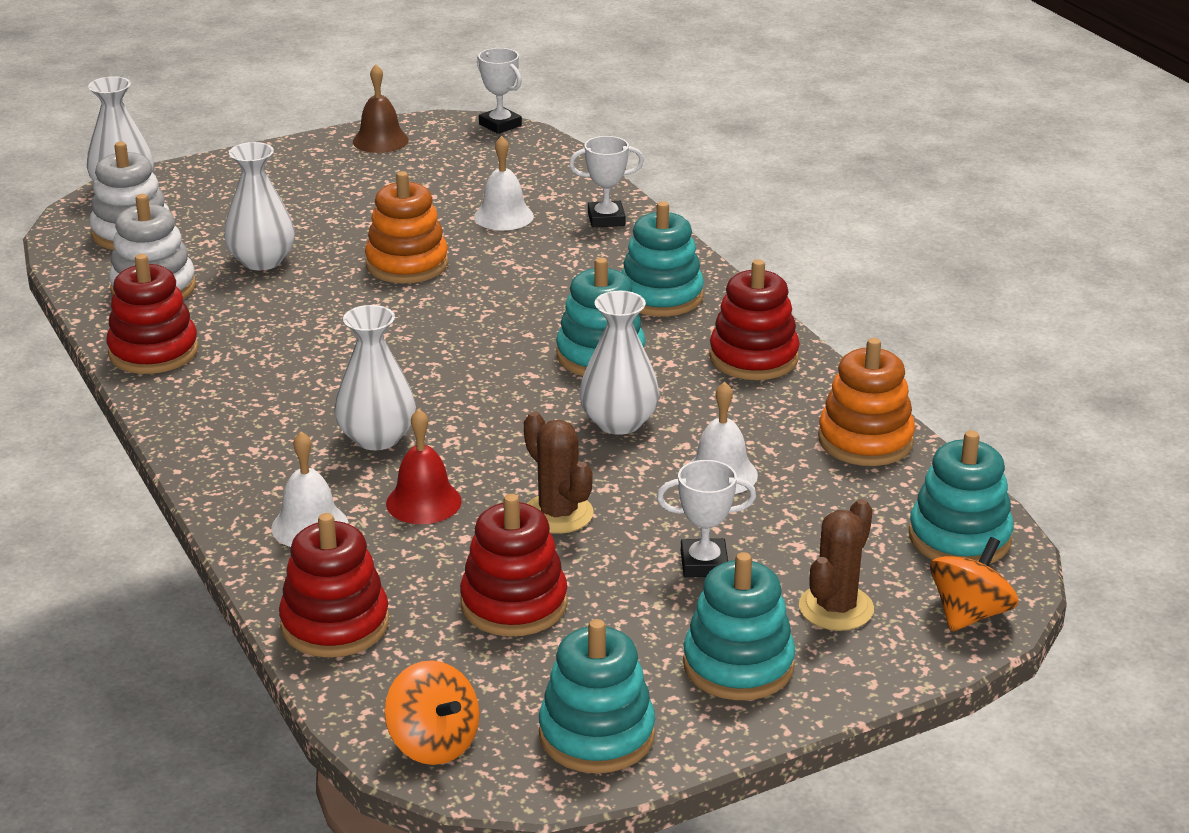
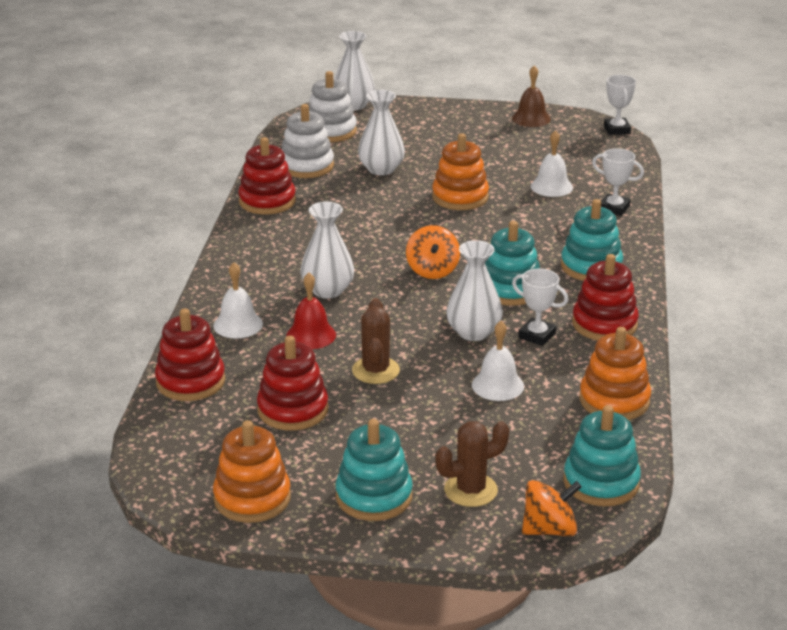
camera: 35 degrees right, 0 degrees up
(433, 743) = (166, 464): orange spinning top -> orange spinning top (432, 270)
(596, 735) = (252, 498): turquoise stacking toy -> orange stacking toy
(704, 564) = (424, 432): white trophy -> white trophy (537, 335)

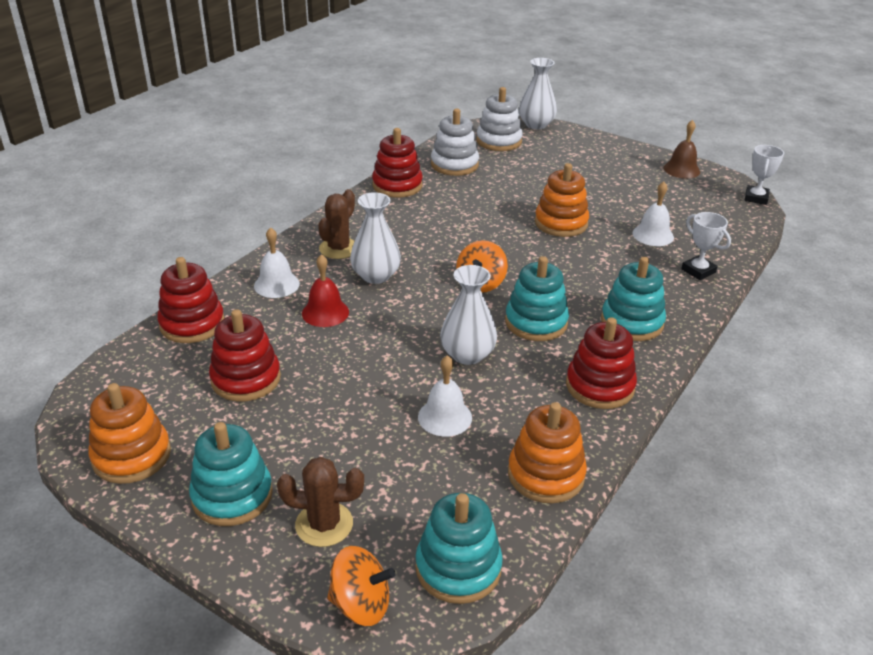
camera: 25 degrees right, 5 degrees up
(375, 370) = (348, 364): brown cactus -> brown cactus (338, 248)
(381, 169) = (513, 182): white vase -> none
(537, 335) = (524, 377): white trophy -> none

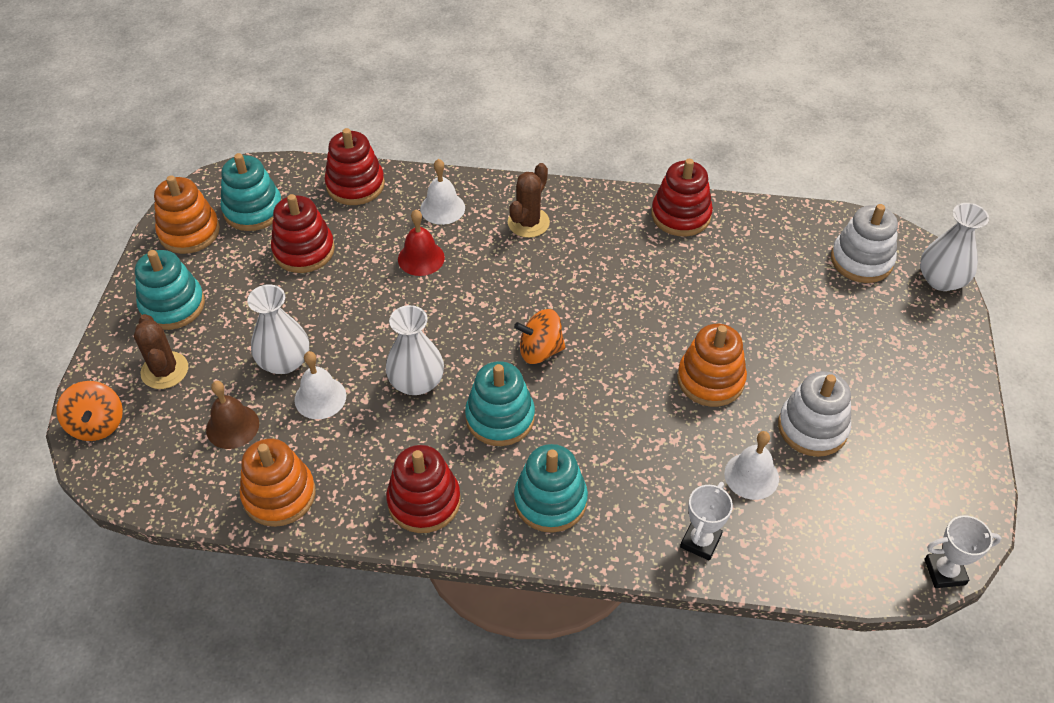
camera: 65 degrees right, 15 degrees up
(338, 248) = (528, 223): brown cactus -> brown cactus turned 60 degrees counterclockwise
(376, 275) = (501, 267): white vase -> white vase (284, 361)
(454, 165) = (767, 243): white stacking toy -> white stacking toy (812, 427)
(458, 568) = (151, 470): turquoise stacking toy -> turquoise stacking toy (253, 210)
(681, 169) = (954, 467): brown bell -> brown bell (232, 426)

